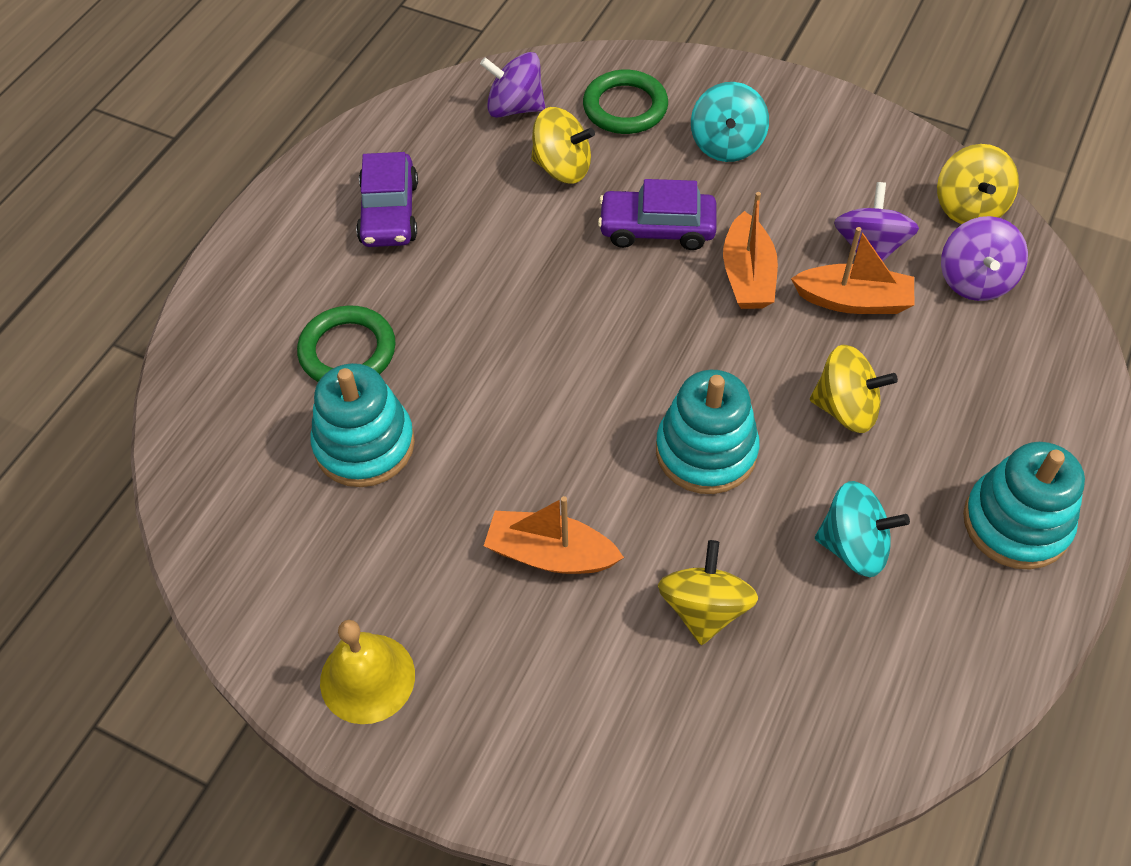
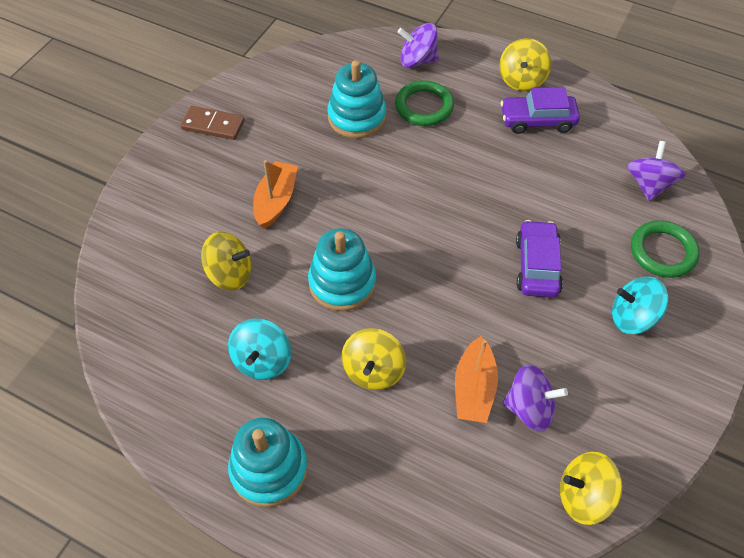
camera: 90 degrees right, 0 degrees up
(367, 678) = (213, 125): yellow bell -> brown domino
(562, 167) = (591, 211): yellow spinning top -> yellow spinning top (522, 80)
(747, 275) = (495, 320): orange boat -> none
(975, 280) = (500, 485): purple spinning top -> purple spinning top (417, 60)

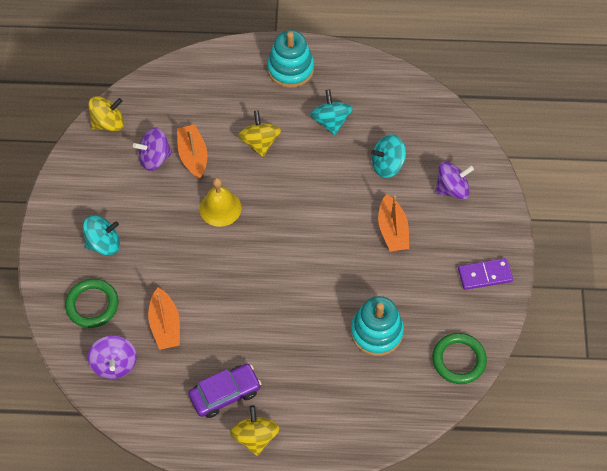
camera: 155 degrees right, 5 degrees up
(213, 125) = (485, 275): brown domino -> purple domino
(230, 274) = (387, 165): yellow spinning top -> turquoise spinning top
(342, 283) = (309, 189): turquoise stacking toy -> none
(417, 60) = (358, 419): purple spinning top -> purple spinning top (452, 189)
(424, 106) = (327, 367): green ring -> green ring (458, 360)
(466, 304) = (220, 208): none -> yellow bell
(537, 266) = (181, 256): purple car -> none
(581, 201) = (165, 325): none -> orange boat

